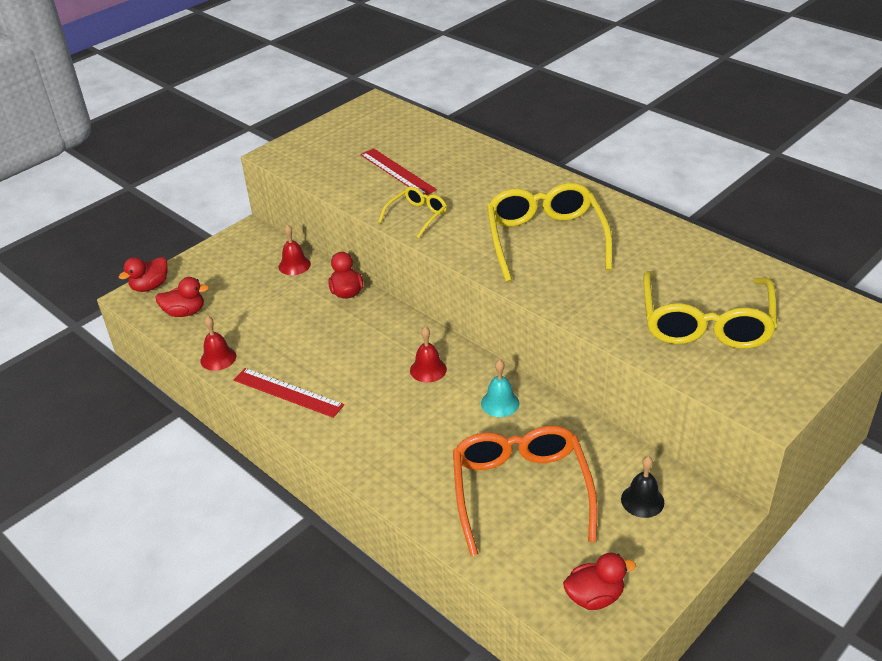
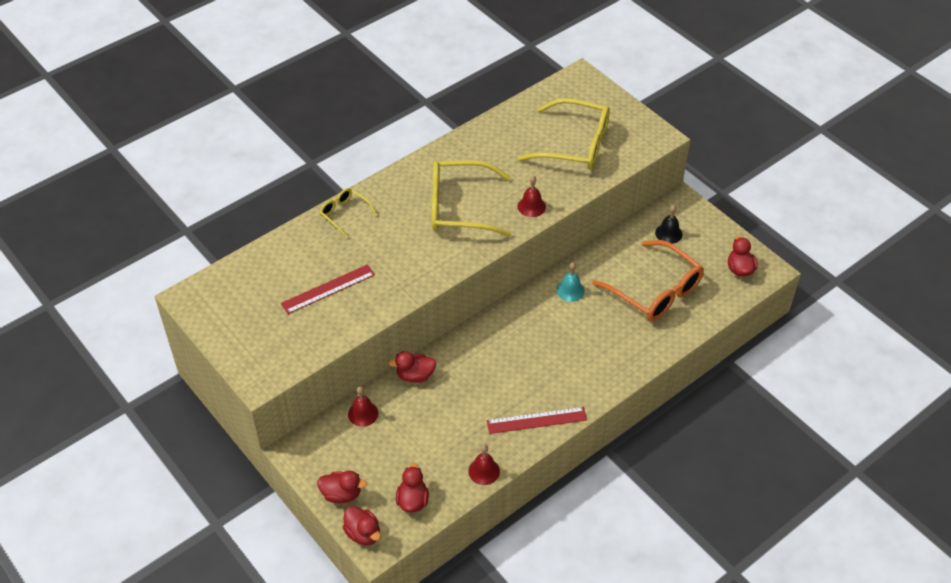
camera: 85 degrees left, 10 degrees up
(197, 267) = (341, 494): none -> red duck
(287, 392) = (536, 420): red ruler -> red ruler turned 45 degrees clockwise
(417, 216) = (404, 281): yellow glasses -> yellow glasses (345, 214)
(428, 369) = (526, 328): red bell -> red bell (531, 206)
(520, 491) = (655, 291): orange glasses -> orange glasses turned 135 degrees counterclockwise

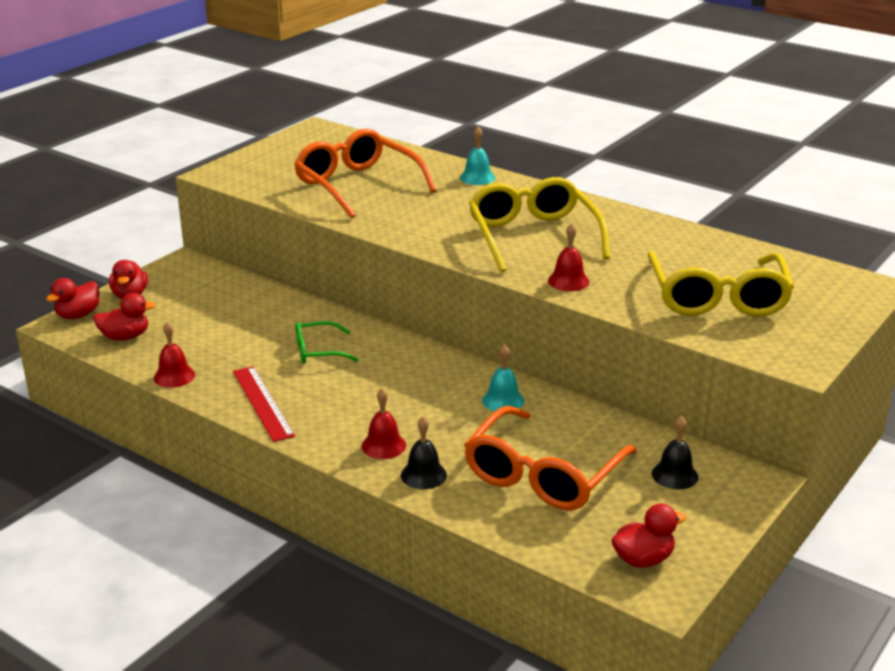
camera: 75 degrees right, 20 degrees down
(328, 289) = (357, 185): red ruler -> orange glasses
(345, 214) = (477, 177): yellow glasses -> turquoise bell
(363, 413) = (244, 290): red bell -> red bell (383, 445)
(415, 375) = (309, 312): red duck -> none
(476, 378) = (318, 351): none -> green glasses
(642, 347) = (423, 475): none -> black bell

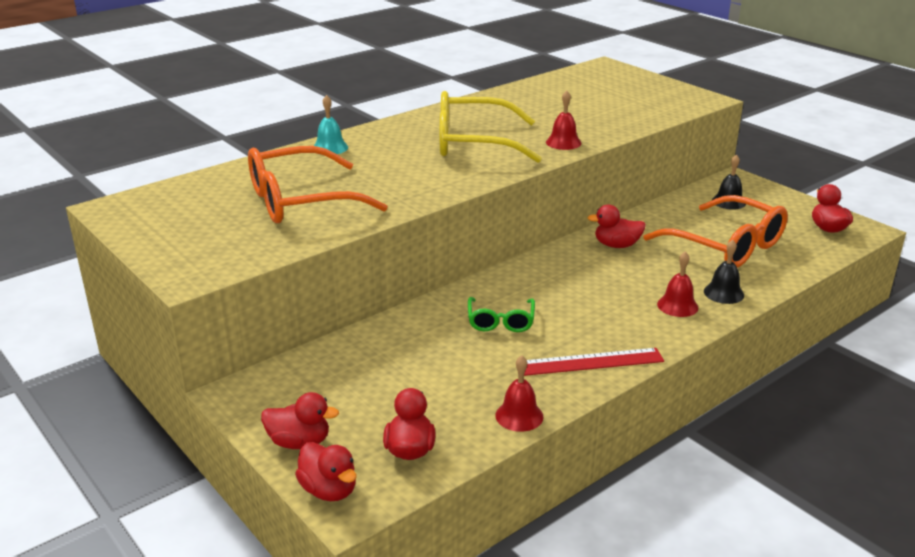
camera: 75 degrees left, 0 degrees up
(503, 400) = (616, 245): turquoise bell -> red duck
(717, 297) = (608, 104): yellow glasses -> none

